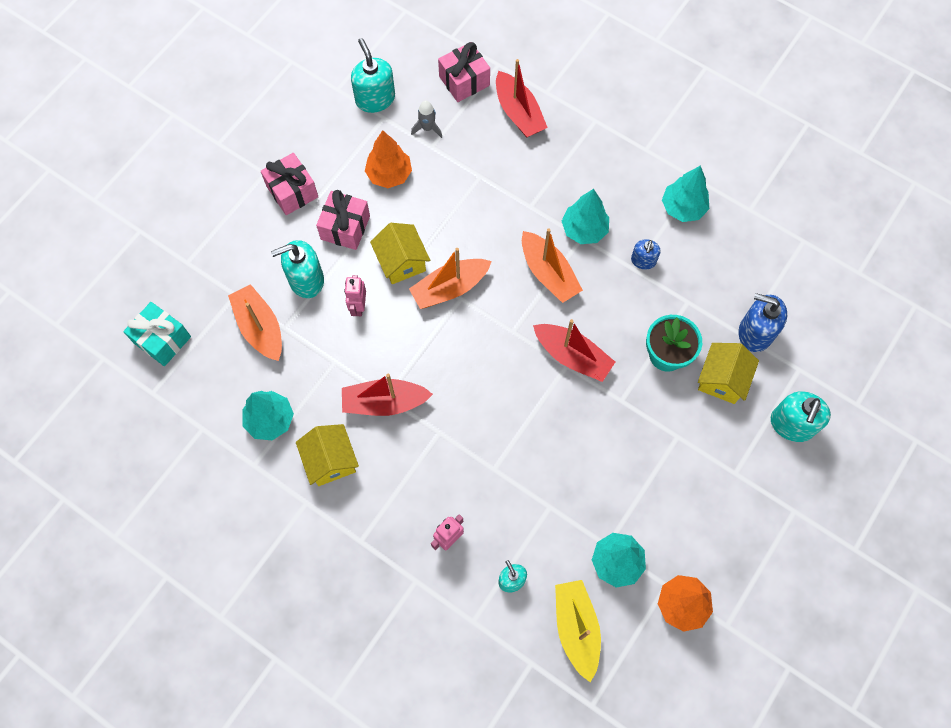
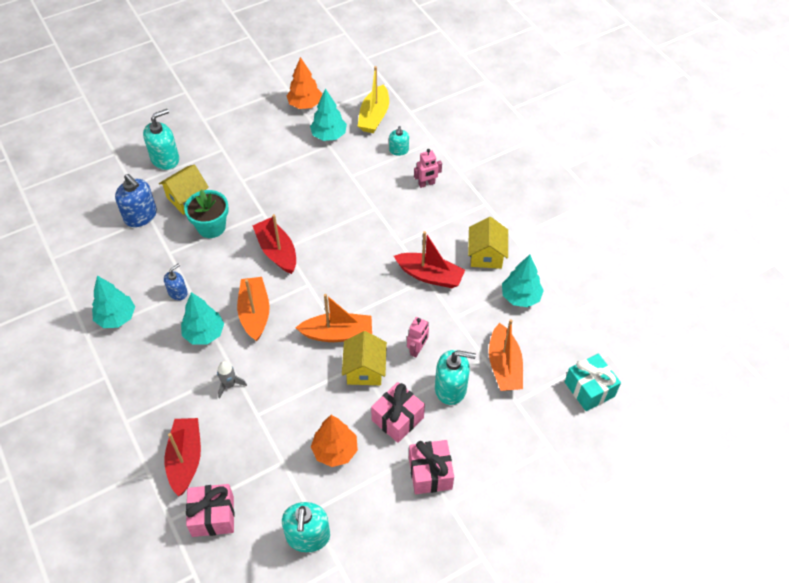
camera: 155 degrees left, 15 degrees down
(427, 128) = (276, 481): grey rocket -> grey rocket (229, 385)

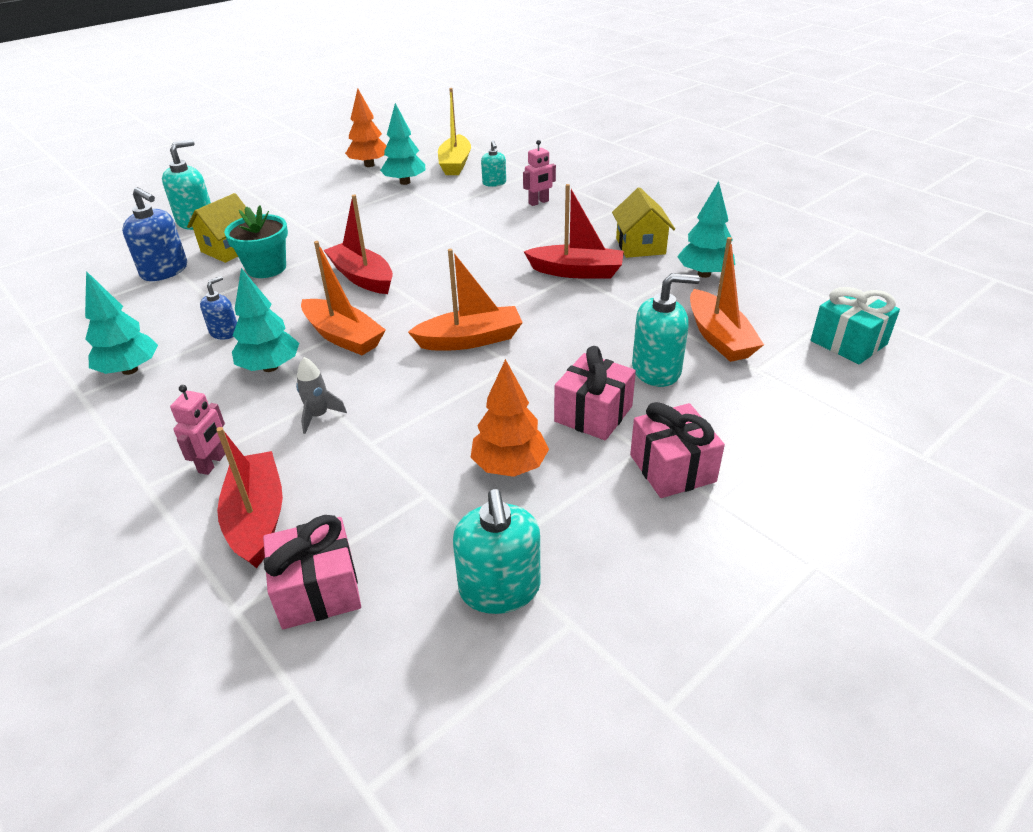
camera: 10 degrees left, 15 degrees down
(255, 313) = (343, 337): orange boat -> orange boat turned 150 degrees clockwise
(364, 370) = (523, 369): yellow house -> none
(417, 349) = (590, 339): pink robot -> pink robot (212, 463)

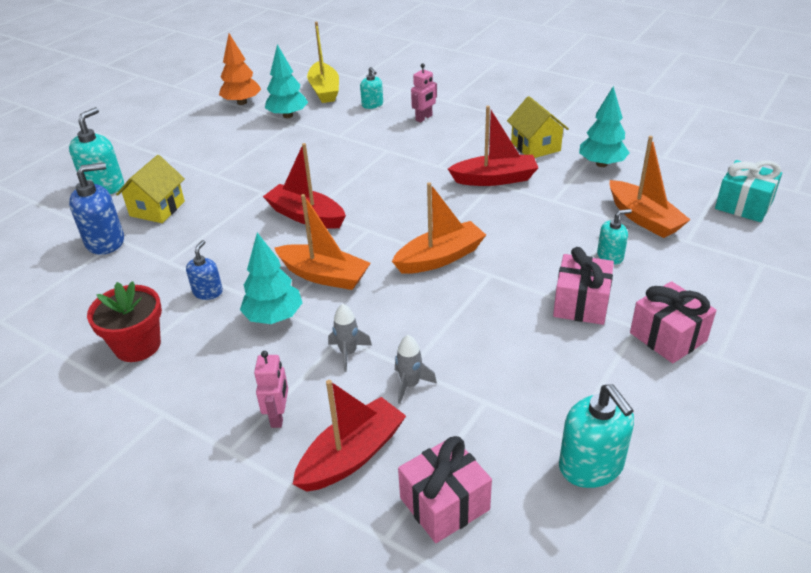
camera: 15 degrees left, 0 degrees up
(130, 370) = (137, 345): turquoise tree -> red flower pot
(165, 271) = (105, 241): blue soap dispenser -> blue soap dispenser turned 45 degrees counterclockwise
(257, 518) = (352, 455): red boat -> red boat turned 75 degrees clockwise
(266, 268) = (207, 222): turquoise flower pot -> none
(360, 460) = (410, 385): none -> grey rocket
(509, 466) = (539, 362): orange tree -> none
(656, 370) = (610, 256): turquoise soap dispenser -> turquoise soap dispenser, size x0.59

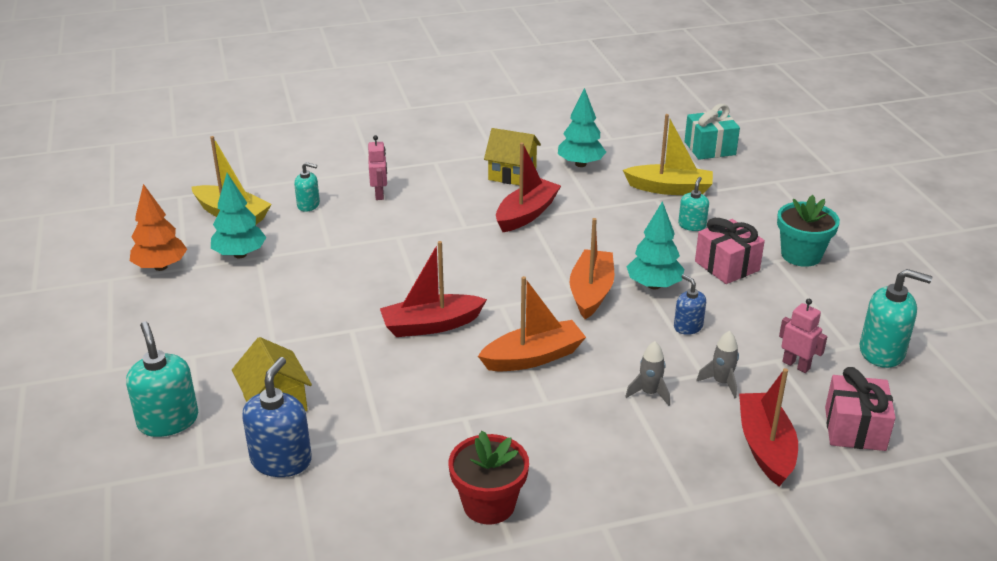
camera: 50 degrees left, 5 degrees down
(208, 292) = (465, 430): blue soap dispenser -> blue soap dispenser (688, 327)
(274, 317) = (553, 409): turquoise tree -> turquoise tree (654, 285)
(278, 416) = (681, 463): pink robot -> pink robot (796, 365)
(643, 218) = (669, 189): orange boat -> yellow boat
(668, 337) = (801, 255): pink gift -> turquoise flower pot

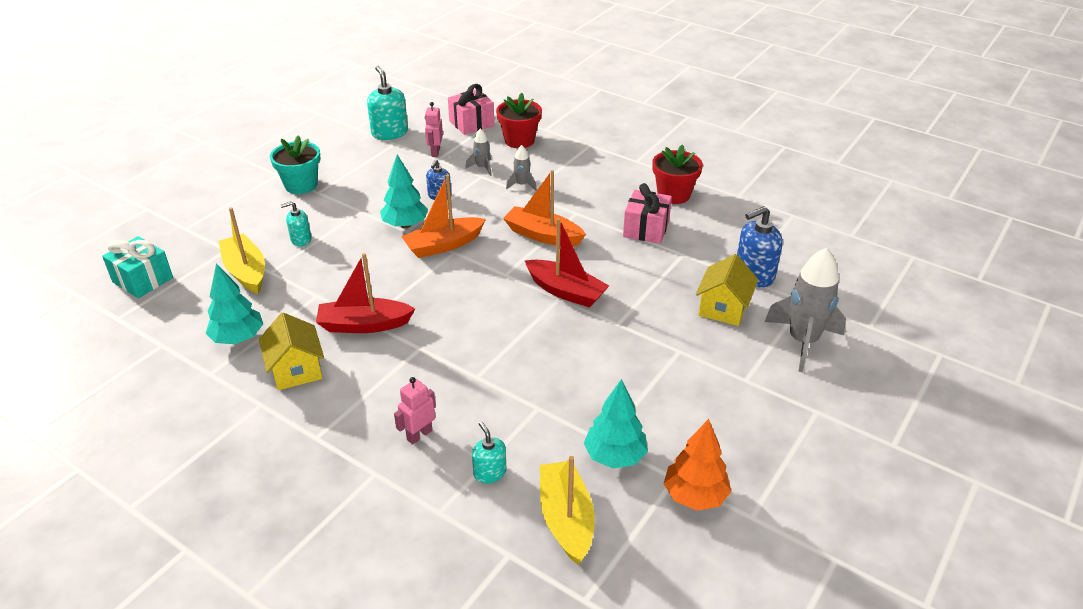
camera: 130 degrees left, 5 degrees up
(168, 421) = (802, 341): turquoise soap dispenser -> grey rocket
(727, 266) = (347, 207): pink gift -> pink gift (646, 229)
(765, 447) = (519, 140): red boat -> red flower pot

